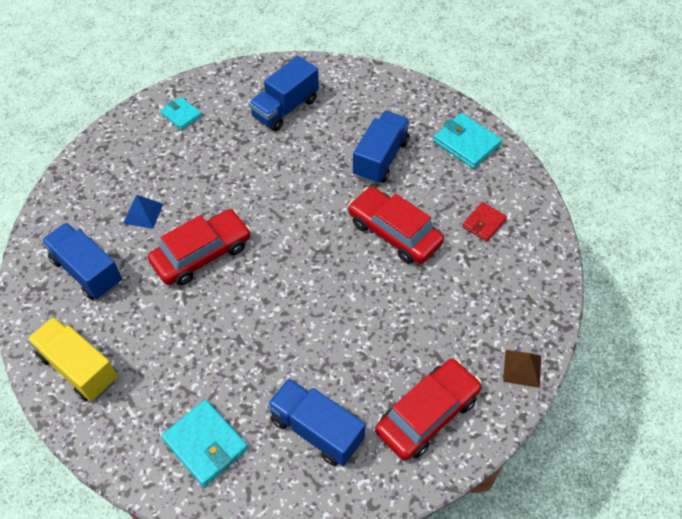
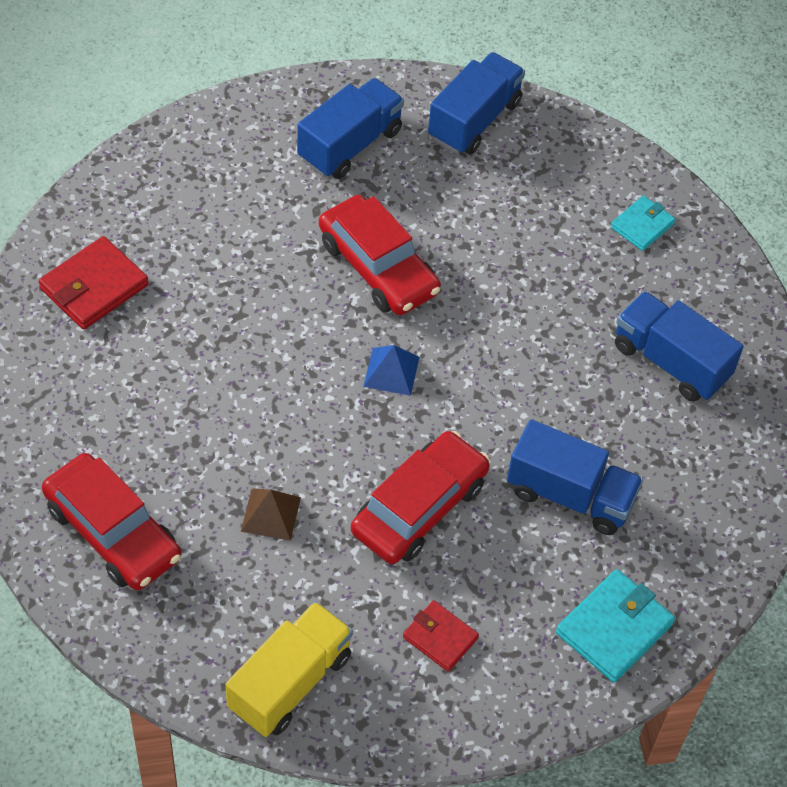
camera: 85 degrees right, 0 degrees up
(79, 368) = (207, 153): yellow truck -> yellow truck (290, 682)
(143, 213) = (448, 195): blue pyramid -> blue pyramid (391, 371)
(205, 444) = (94, 287): turquoise wallet -> red wallet
(316, 429) = (102, 403): blue truck -> blue truck (474, 120)
(522, 368) = (175, 661): brown pyramid -> brown pyramid (271, 514)

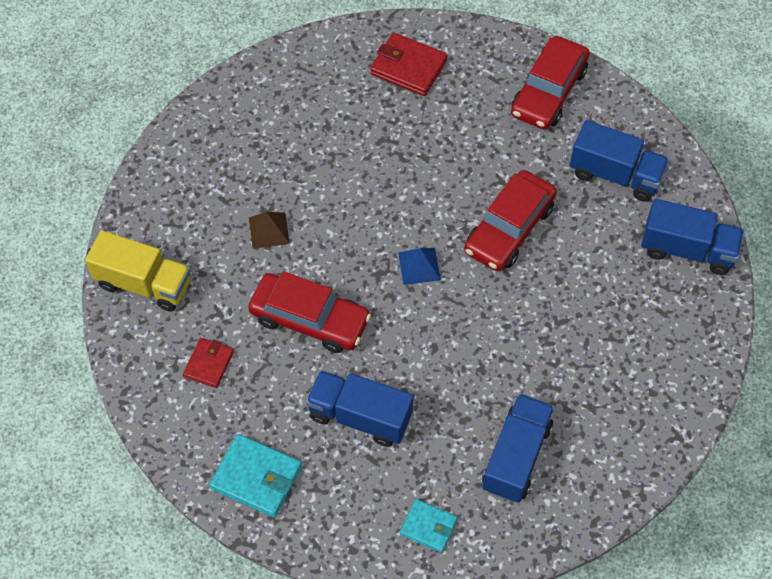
camera: 75 degrees right, 5 degrees up
(113, 532) = (220, 146): red car -> red car (548, 91)
(570, 495) = (360, 416): blue truck -> blue truck turned 105 degrees clockwise
(642, 225) = (644, 400): turquoise wallet -> turquoise wallet (428, 527)

